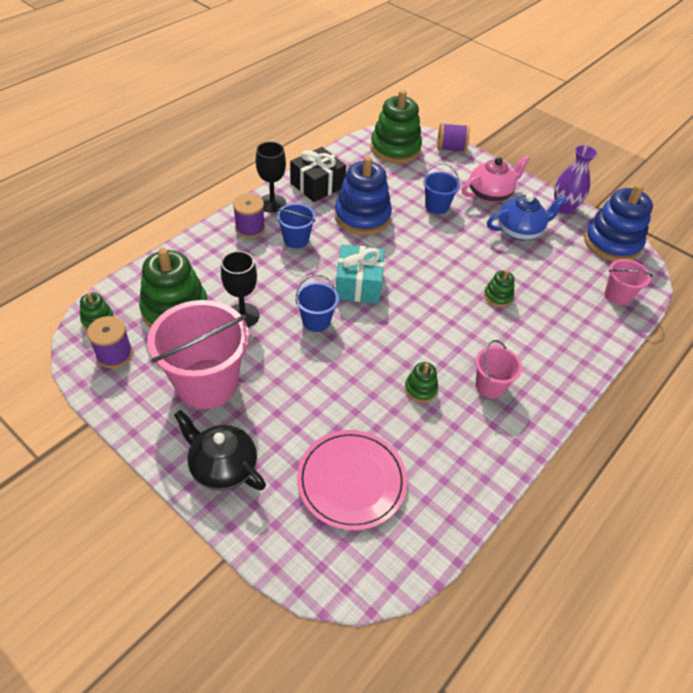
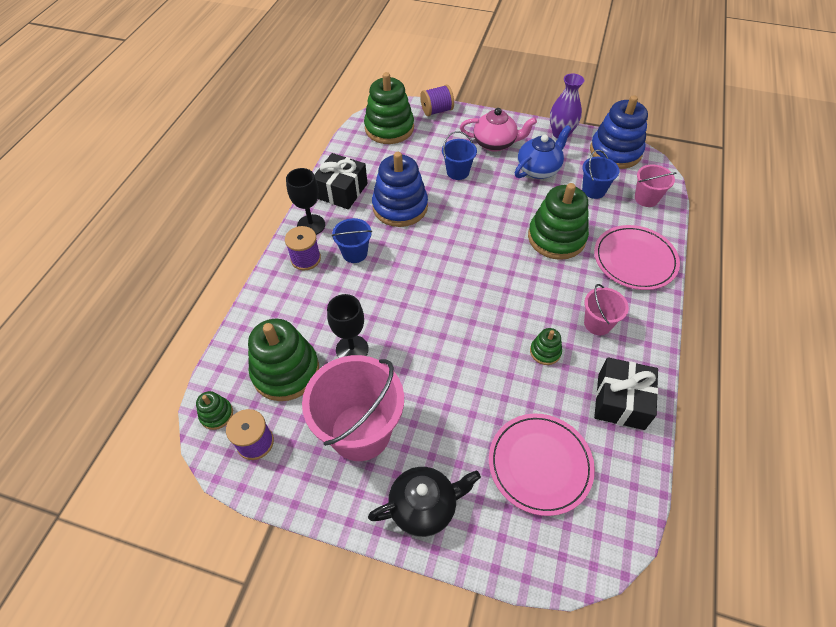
camera: 20 degrees left, 5 degrees up
(222, 467) = (424, 506): black teapot -> black teapot turned 150 degrees clockwise
(316, 321) = (420, 326): blue bucket -> blue bucket (593, 190)
(358, 284) = (436, 275): turquoise gift -> none
(468, 462) = (620, 401): none -> black gift
(490, 194) = (495, 143): pink teapot -> pink teapot turned 60 degrees clockwise
(498, 296) = (556, 238): green stacking toy -> green stacking toy, size x2.14
(567, 345) = (634, 260): none -> pink plate

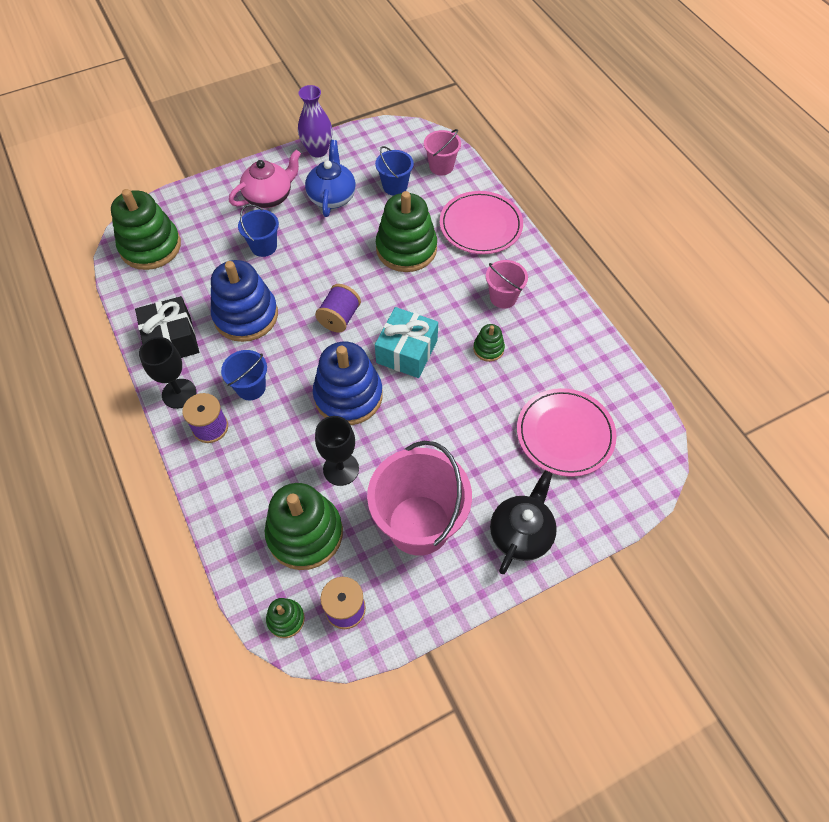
camera: 45 degrees left, 5 degrees up
(436, 111) = (179, 199): purple spool -> purple spool (339, 318)
(481, 307) = (407, 351): none -> turquoise gift
(615, 151) = (379, 139): blue stacking toy -> blue stacking toy (348, 396)
(620, 401) = (572, 343): black gift -> none

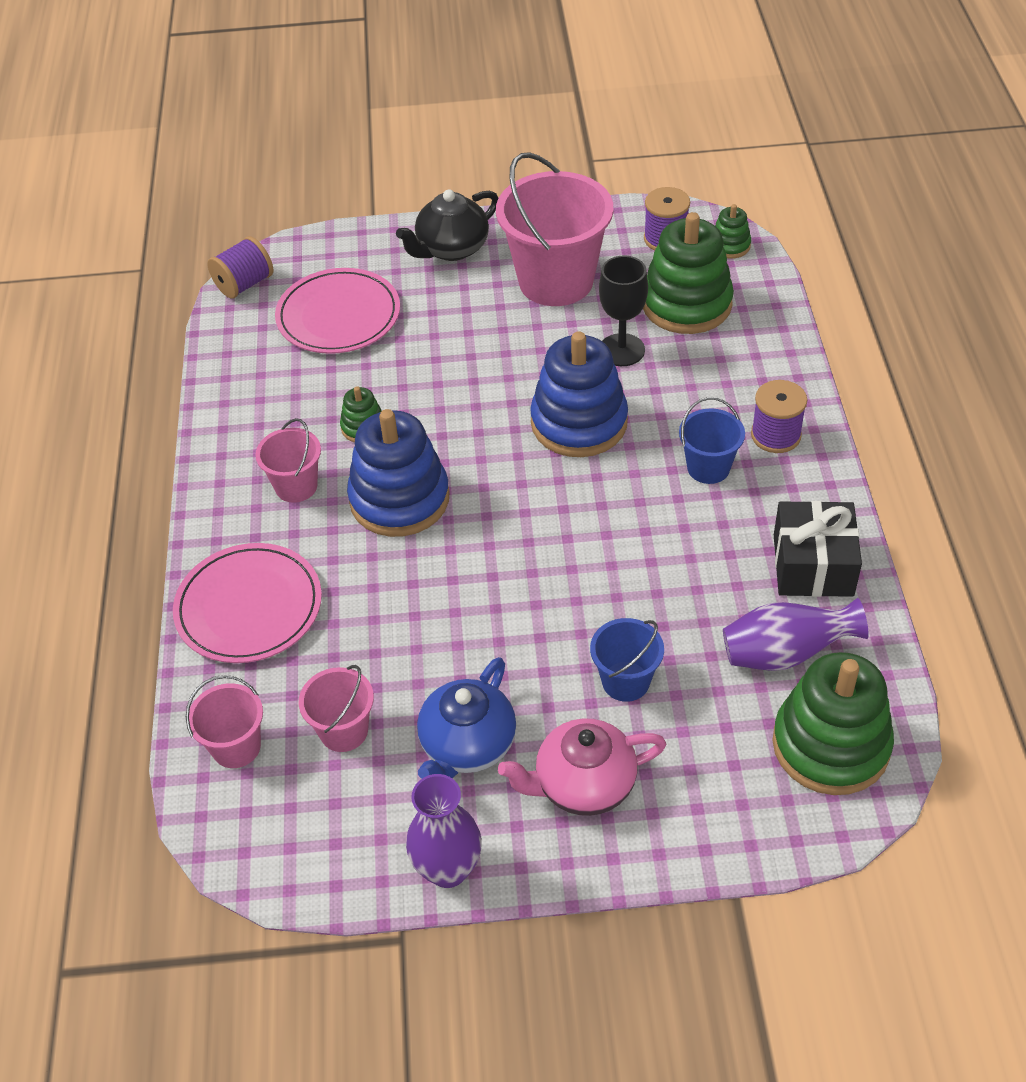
camera: 155 degrees left, 10 degrees down
(179, 393) = (812, 487): black goblet -> none
(181, 284) = (785, 653): none -> purple vase
(246, 316) = (689, 569): blue stacking toy -> blue stacking toy (399, 499)
(339, 318) = (547, 525): purple spool -> purple spool (244, 284)
(395, 186) = (344, 731): blue bucket -> pink bucket
(406, 249) = (391, 603): green stacking toy -> none
(407, 351) = (474, 454): turquoise gift -> none

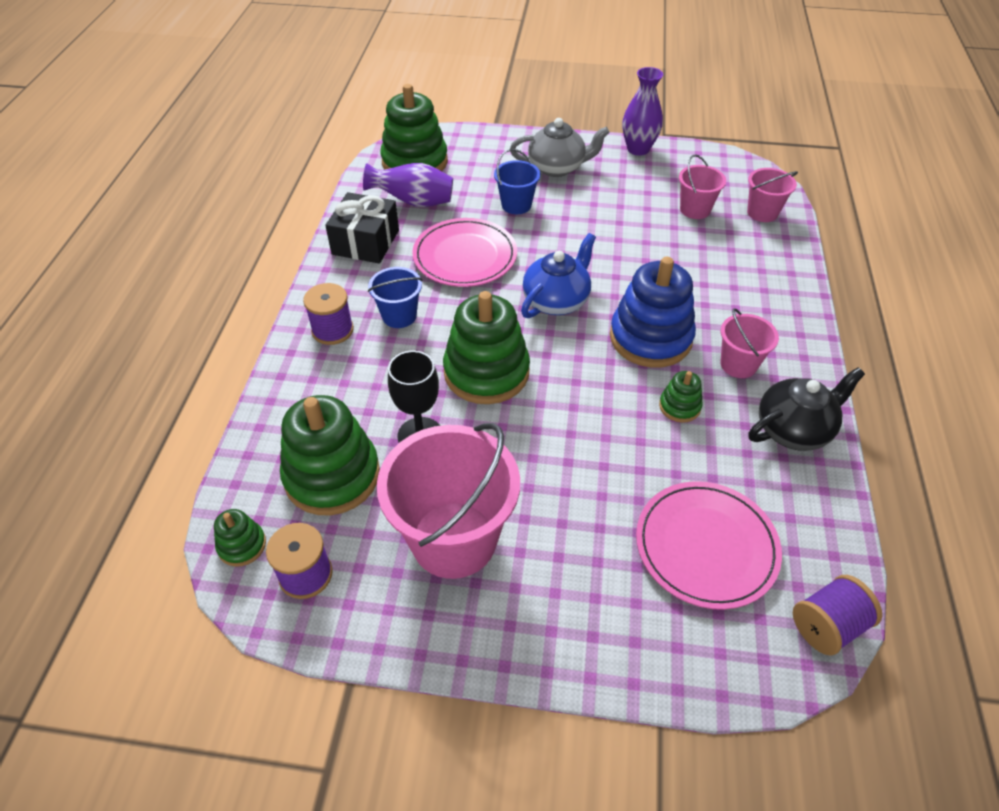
camera: 170 degrees left, 0 degrees up
(249, 607) = (766, 284): pink plate -> pink plate (465, 256)
(451, 249) = (563, 624): black teapot -> black teapot (793, 429)
(467, 745) = (620, 192): blue teapot -> blue teapot (556, 301)
(579, 423) = (486, 372): blue stacking toy -> green stacking toy
(583, 784) = (557, 167): pink teapot -> grey teapot

